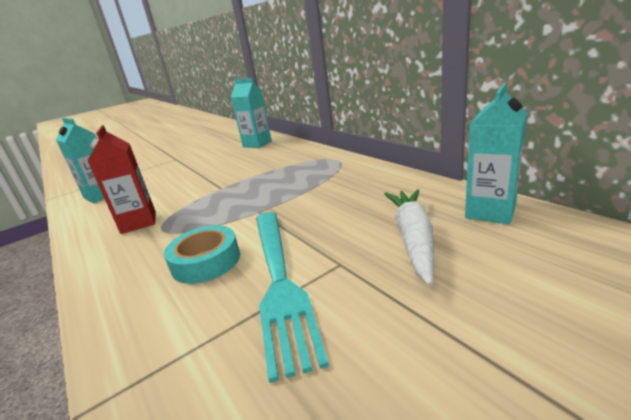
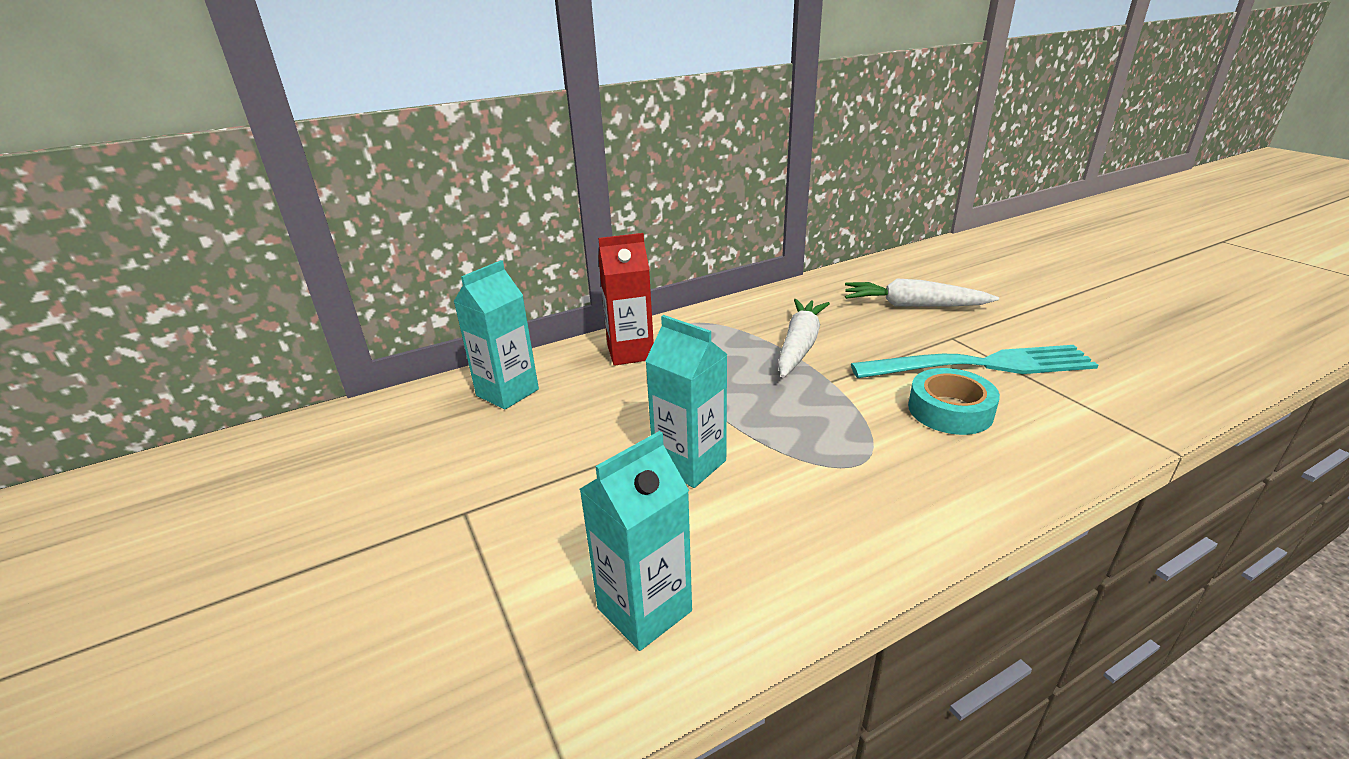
camera: 85 degrees left, 5 degrees up
(139, 222) = (828, 496): red carton -> red carton (630, 353)
(310, 195) = (799, 346): none -> white carrot
(490, 212) = (873, 274): turquoise carton -> turquoise carton (689, 464)

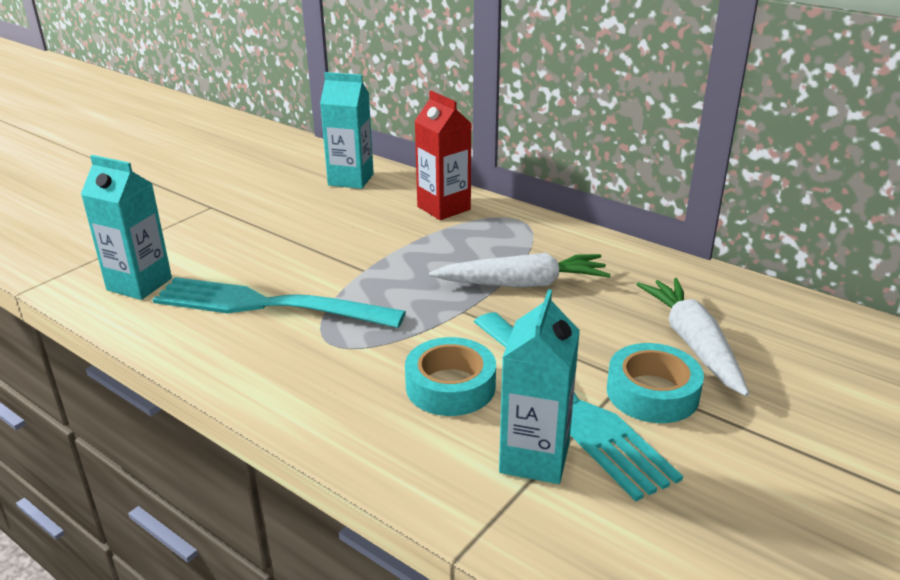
camera: 65 degrees right, 0 degrees up
(689, 464) = (294, 268): turquoise carton -> turquoise carton (534, 458)
(764, 496) = (267, 305): none -> turquoise fork
(972, 333) = (652, 393): none -> turquoise tape

